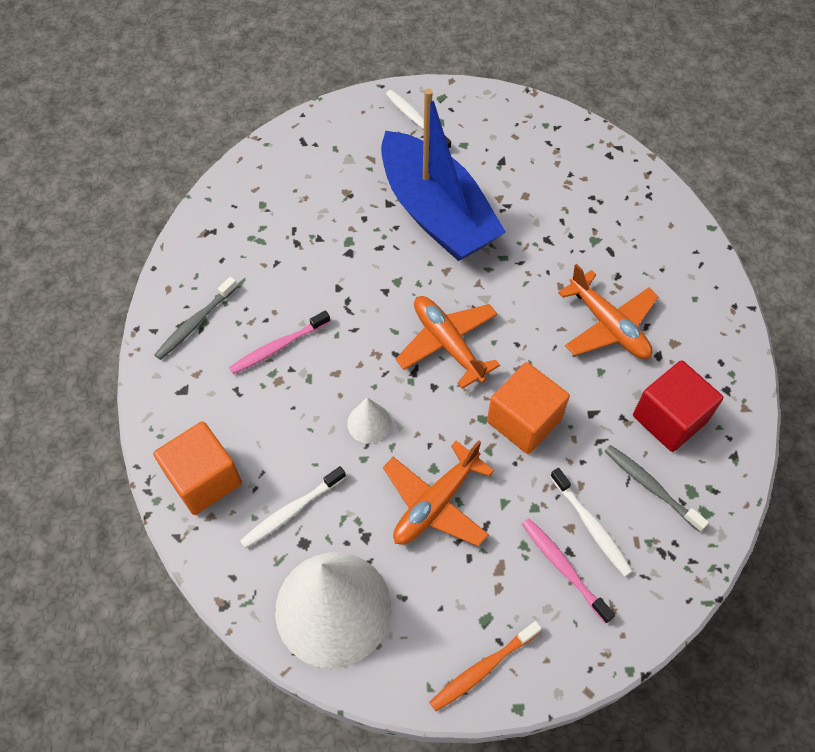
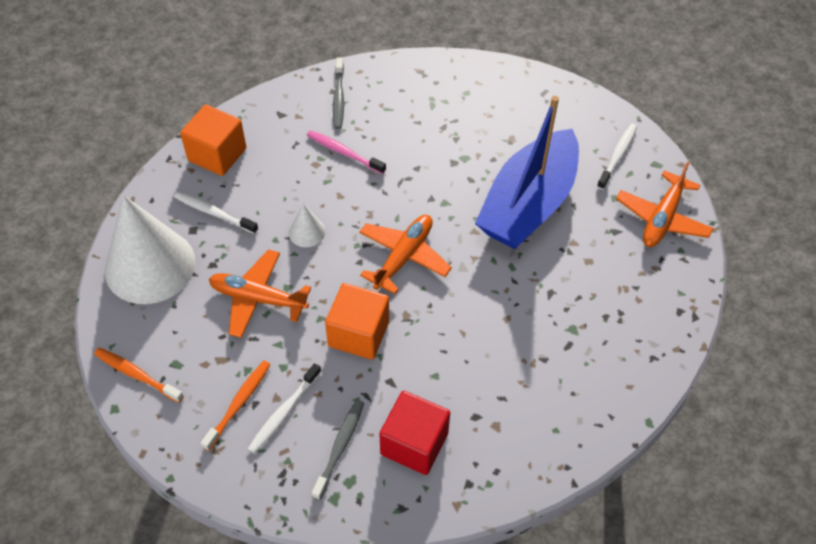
camera: 65 degrees right, 5 degrees down
(195, 323) = (338, 98): grey toothbrush -> grey toothbrush turned 105 degrees counterclockwise
(563, 568) = (239, 403): pink toothbrush -> orange toothbrush
(608, 325) = (485, 367): orange plane -> orange plane (662, 218)

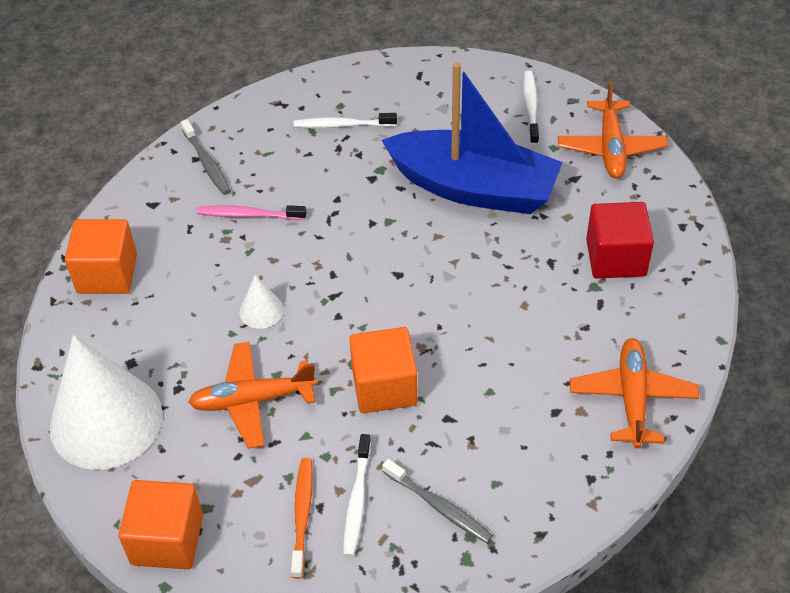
camera: 25 degrees left, 5 degrees down
(137, 375) = (167, 539): orange toothbrush -> orange cube
(214, 213) = (144, 335): white toothbrush -> white toothbrush (342, 125)
(340, 447) = (439, 506): grey toothbrush -> grey toothbrush turned 135 degrees clockwise
(403, 257) = (381, 291): orange plane -> orange plane (632, 398)
(414, 443) = (512, 466): red cube -> red cube (616, 258)
(528, 204) = (474, 188): blue boat -> blue boat turned 75 degrees counterclockwise

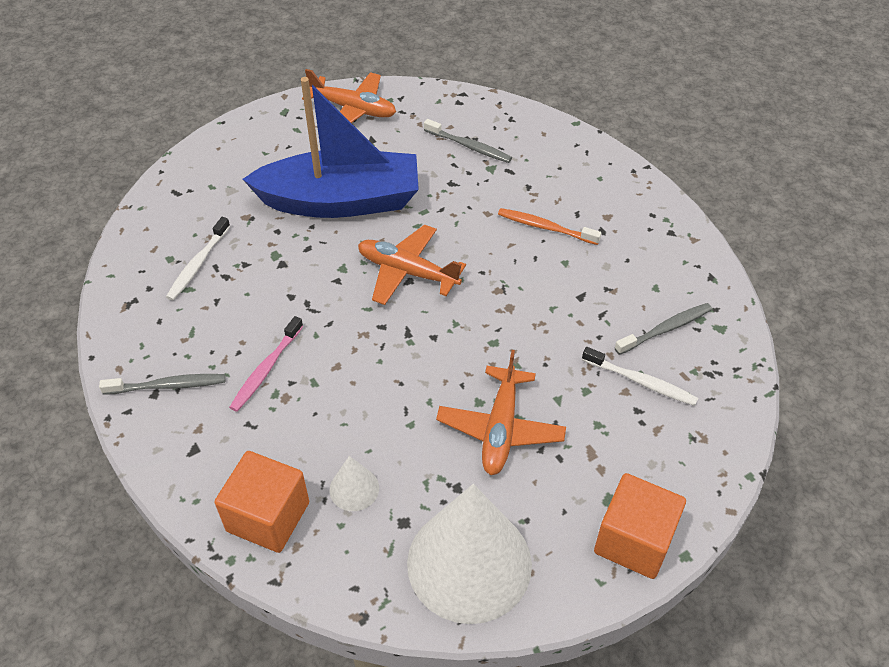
camera: 70 degrees left, 0 degrees up
(261, 310) = (396, 392): white cone -> white cone (354, 488)
(302, 515) = (642, 425): orange toothbrush -> orange toothbrush (545, 227)
(384, 387) = (529, 327): orange cube -> none
(474, 188) = (341, 201): blue boat -> blue boat turned 45 degrees clockwise
(531, 107) = (273, 137): white toothbrush -> none
(616, 258) = (469, 146): red cube -> grey toothbrush
(632, 398) = (607, 185): orange plane -> orange plane (407, 272)

